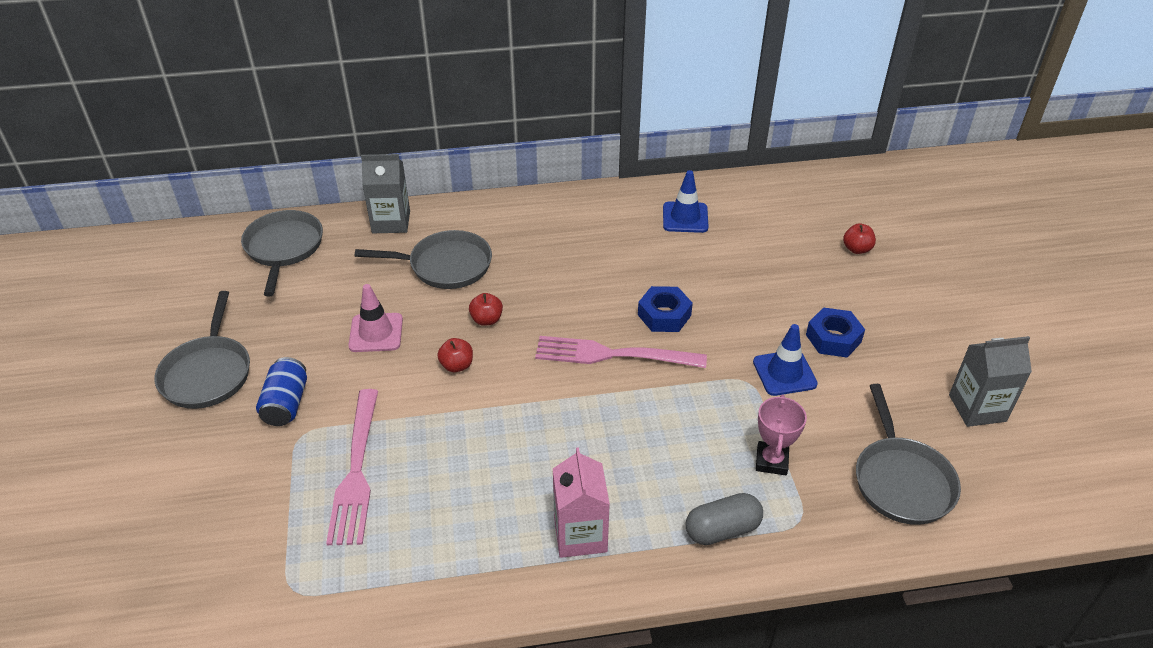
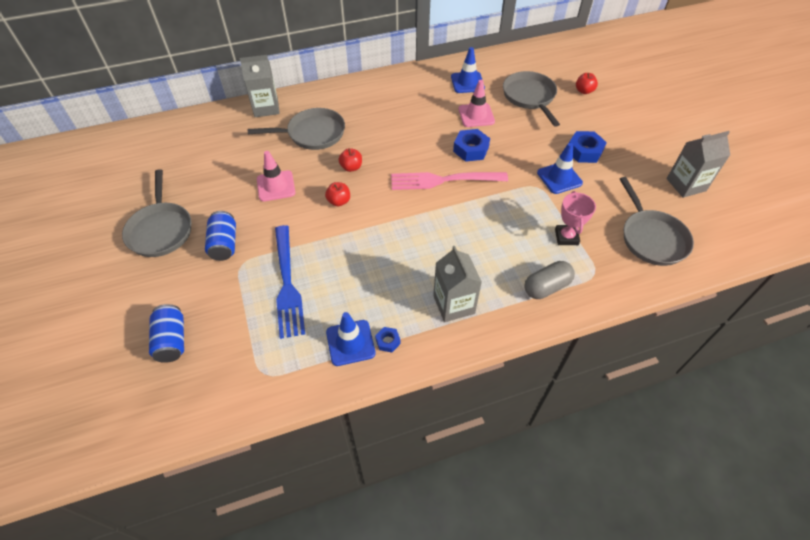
camera: 10 degrees left, 10 degrees up
(184, 525) = (172, 340): none -> blue can
(284, 248) = (193, 135): grey pan -> grey pan (530, 97)
(356, 471) = (287, 283): pink fork -> blue fork
(421, 566) = (350, 343): none -> blue traffic cone
(473, 572) = (388, 341): none -> blue nut
(580, 534) = (454, 304): pink carton -> grey carton
(685, 266) = (476, 115): none -> pink traffic cone

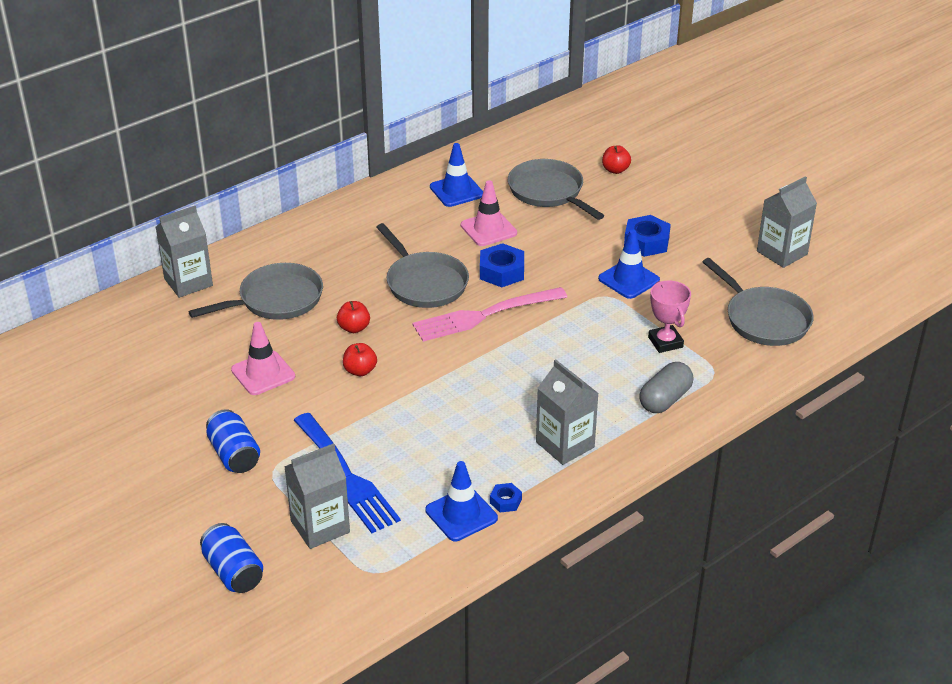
camera: 20 degrees left, 15 degrees down
(161, 230) = (134, 461): grey pan -> grey pan (424, 283)
(248, 321) = (320, 526): none -> grey carton

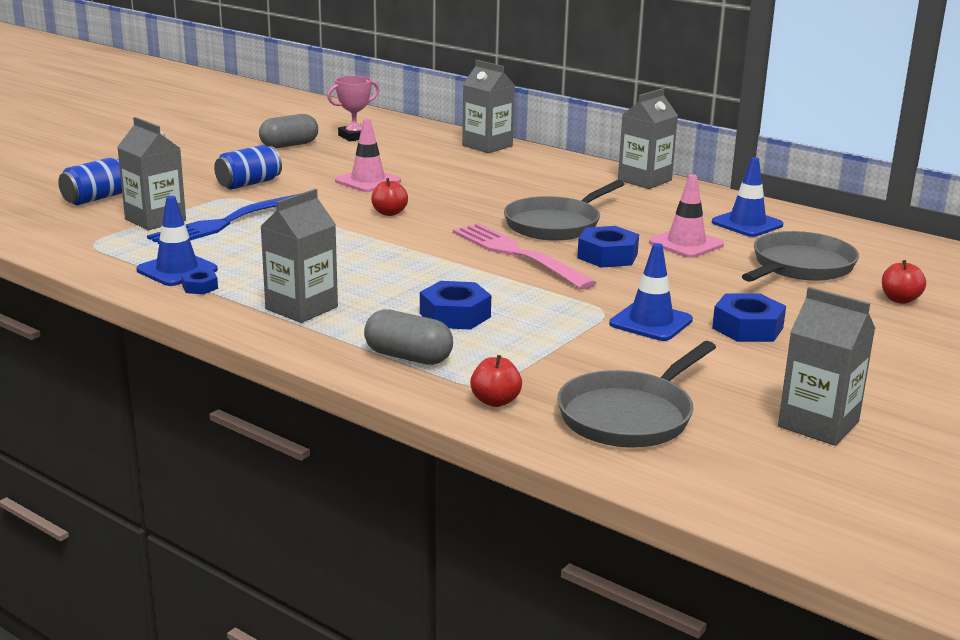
camera: 75 degrees right, 15 degrees down
(113, 416) = (289, 145): none -> grey capsule
(276, 300) = (482, 174): grey pan -> none
(333, 214) = (644, 180): none -> grey carton
(354, 328) = (457, 205): red apple -> red apple (495, 401)
(597, 366) = (455, 315): none -> blue nut
(665, 342) = (529, 351): pink trophy -> pink trophy (354, 136)

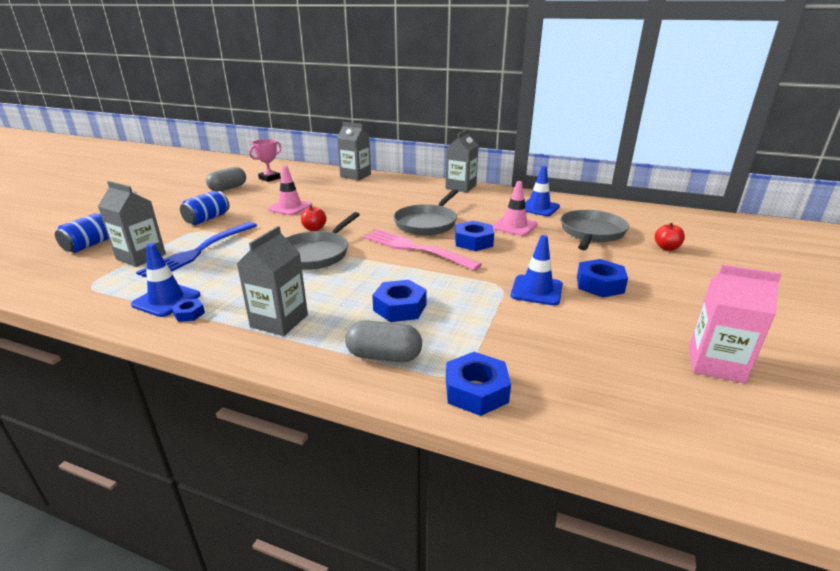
camera: 15 degrees left, 5 degrees up
(495, 401) = (476, 391): red apple -> blue nut
(629, 416) = (585, 384): grey pan -> grey pan (316, 254)
(818, 424) = (715, 364): grey carton -> pink carton

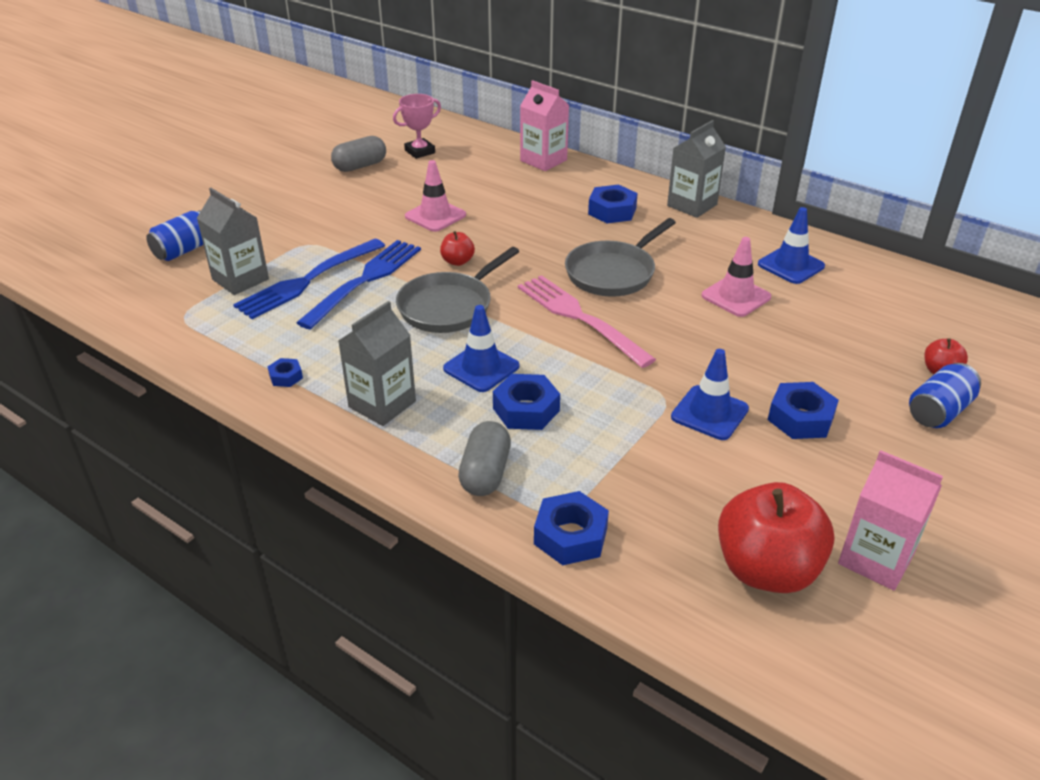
camera: 15 degrees right, 10 degrees up
(166, 300) = (263, 352): blue traffic cone -> blue traffic cone (481, 367)
(207, 219) = (325, 223): blue can -> blue can (938, 411)
(245, 246) = (364, 281): none -> blue fork
(355, 175) = (543, 160): grey carton -> pink carton
(384, 356) = (485, 473): grey capsule -> grey capsule turned 75 degrees clockwise
(473, 242) = (663, 317): blue nut -> blue nut (612, 211)
(591, 233) = (844, 326): grey pan -> none
(644, 387) = (766, 570): none -> red apple

